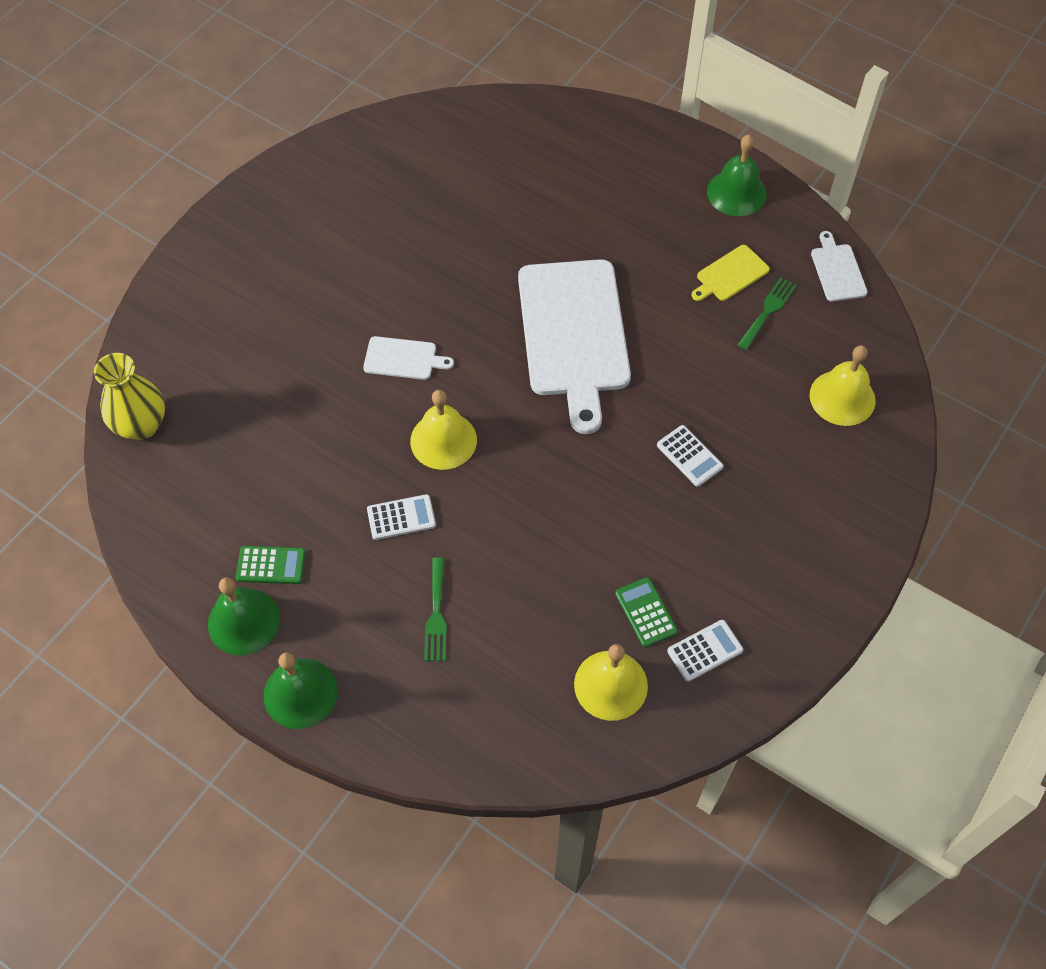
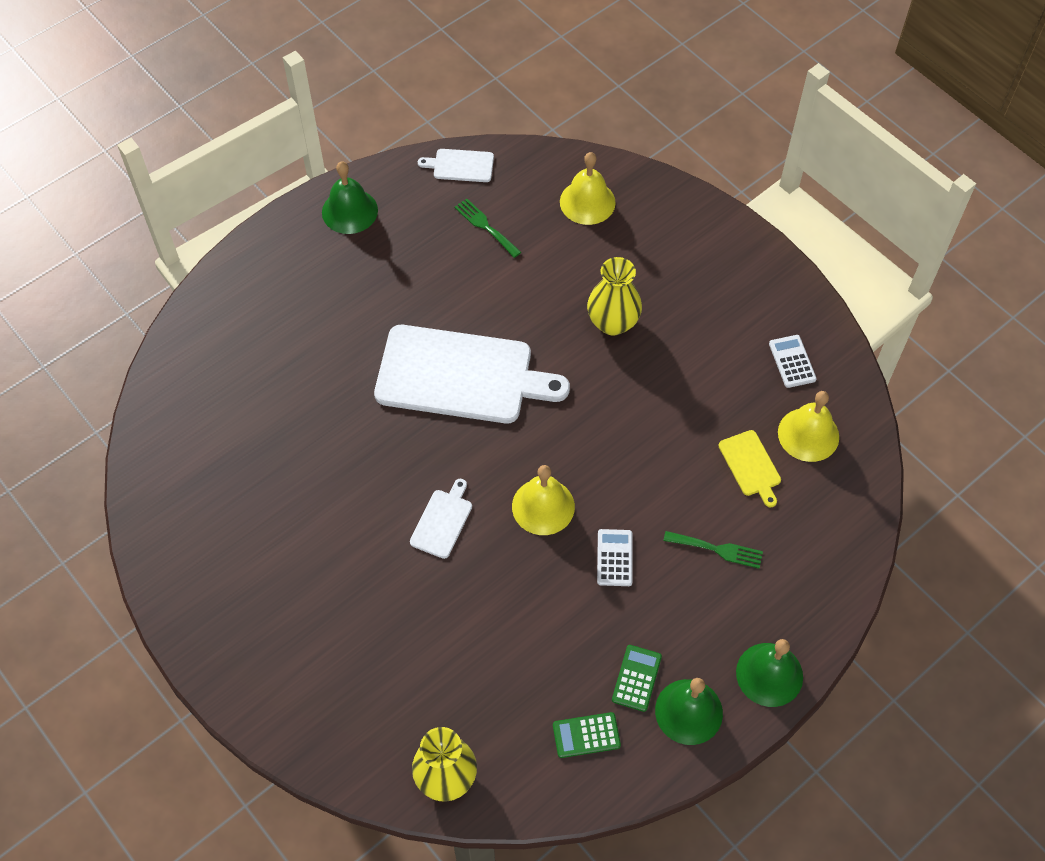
camera: 75 degrees left, 0 degrees up
(645, 612) = (750, 393): green calculator -> green calculator (586, 735)
(689, 456) = (612, 323): white calculator -> yellow vase
(730, 275) = (438, 241): yellow cutting board -> yellow cutting board (750, 466)

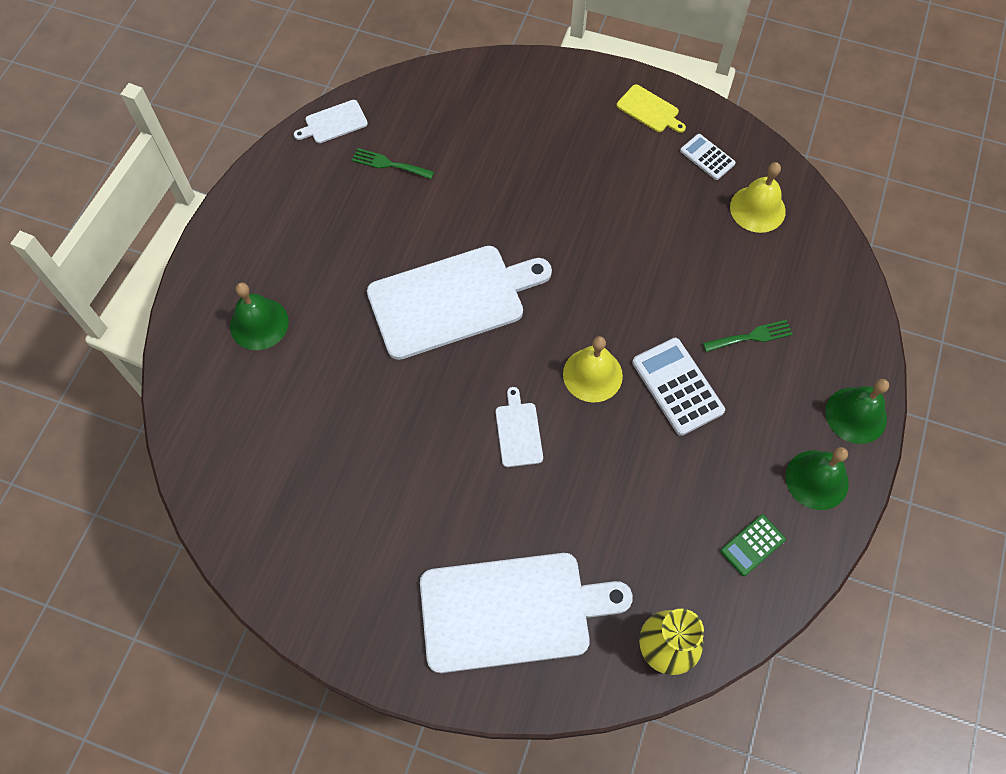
camera: 30 degrees left, 5 degrees up
(334, 670) = (512, 611): none -> white cutting board
(349, 211) = (261, 206): green bell -> green bell (259, 323)
(587, 202) = (461, 104): yellow bell -> none
(612, 323) = (547, 194): yellow vase -> none
(614, 558) = (677, 386): white calculator -> white calculator, size x1.67
(636, 678) = (759, 475): green calculator -> none
(750, 466) = (731, 256): yellow cutting board -> yellow cutting board (649, 110)

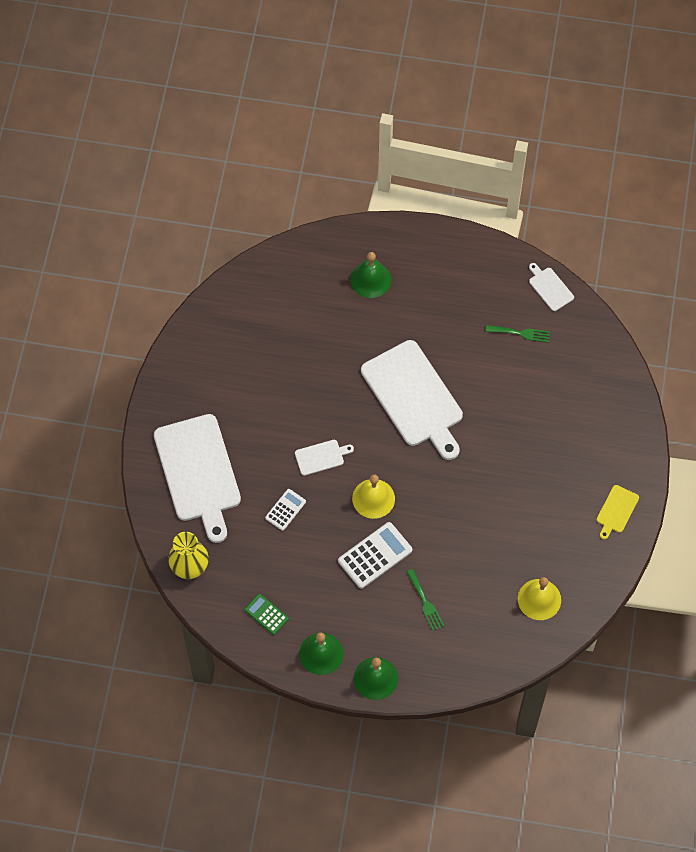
camera: 80 degrees right, 0 degrees up
(389, 164) = (521, 333): green fork -> green fork turned 90 degrees clockwise
(707, 157) = (580, 558): white calculator -> white calculator (285, 510)

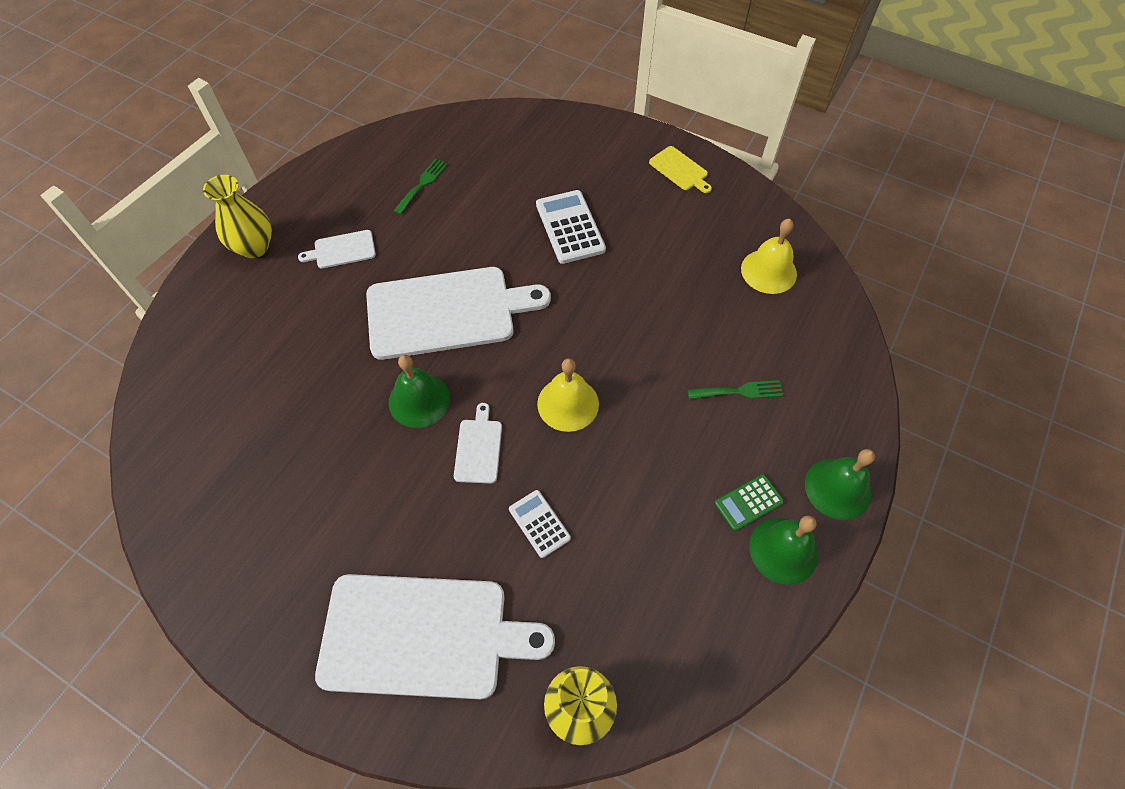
camera: 70 degrees left, 5 degrees down
(266, 614) = (699, 610): green calculator -> green calculator (748, 502)
(370, 279) = (258, 306): green bell -> green bell (419, 400)
(375, 555) = (652, 429): white calculator -> white calculator (570, 227)
(416, 252) = (254, 247): none -> yellow vase
(550, 288) = (382, 143): white cutting board -> white cutting board (342, 250)

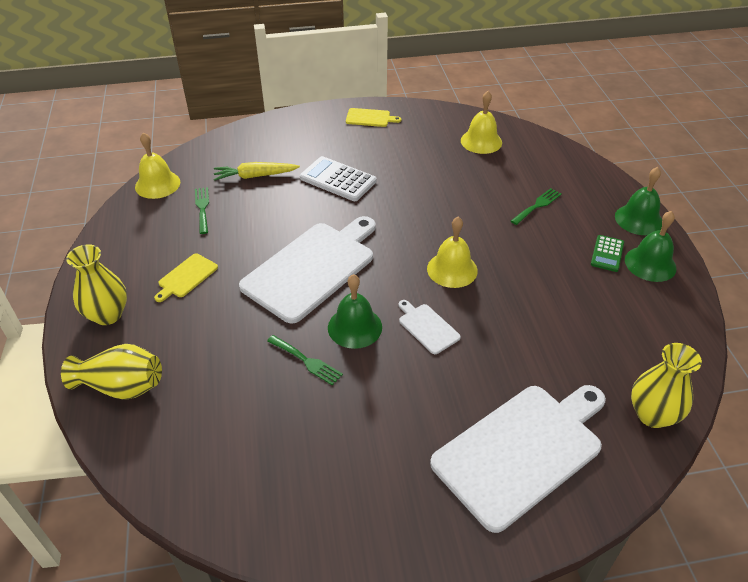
camera: 40 degrees left, 15 degrees down
(203, 323) = (122, 386): none -> yellow vase
(342, 250) = (186, 277): white cutting board -> yellow cutting board
(348, 404) = (307, 361): none -> green fork
(411, 134) = (157, 184): none -> yellow bell
(500, 176) = (255, 176): none -> yellow carrot
(539, 524) = (513, 341): white calculator -> none

